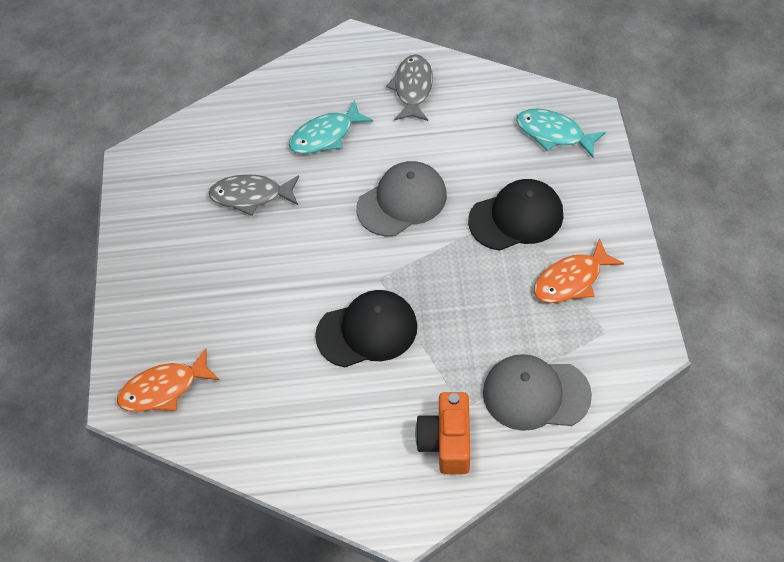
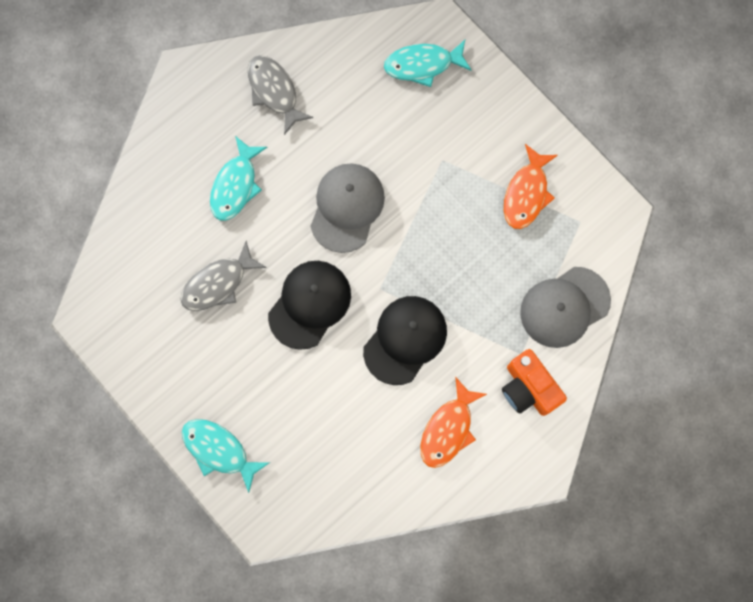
camera: 40 degrees left, 20 degrees up
(141, 318) = (219, 450): none -> turquoise fish
(164, 389) = (287, 494): orange fish -> orange fish (448, 429)
(516, 217) = (447, 164): black cap -> black cap (310, 304)

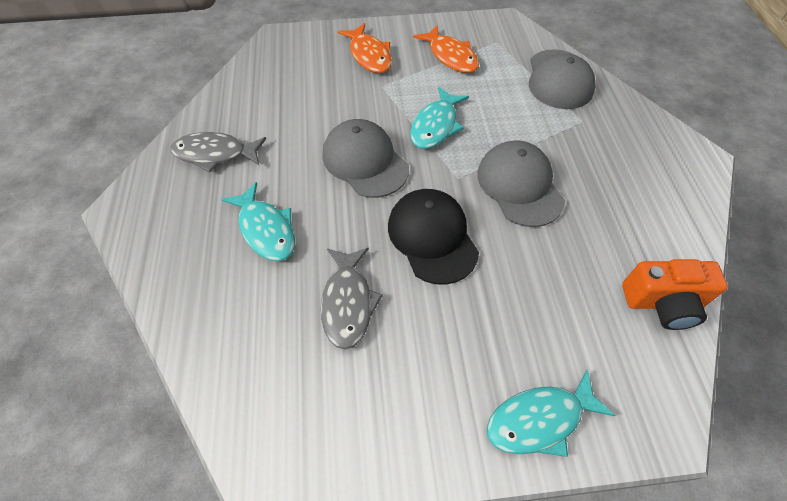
camera: 55 degrees left, 20 degrees down
(405, 340) = (519, 186): black cap -> grey cap
(423, 65) = (296, 59): turquoise fish -> turquoise fish (436, 126)
(448, 429) = (627, 200): orange fish -> orange fish (369, 55)
(528, 388) = (617, 131): orange camera -> orange camera (663, 303)

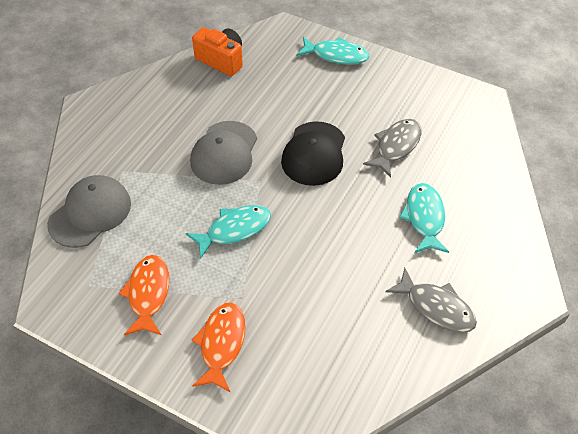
camera: 145 degrees left, 5 degrees down
(365, 161) = (316, 230): grey cap -> none

